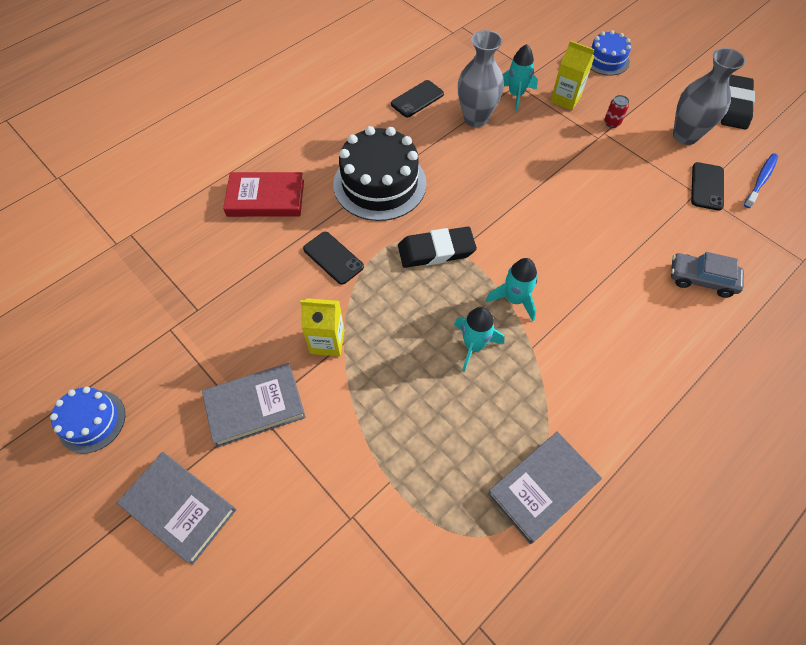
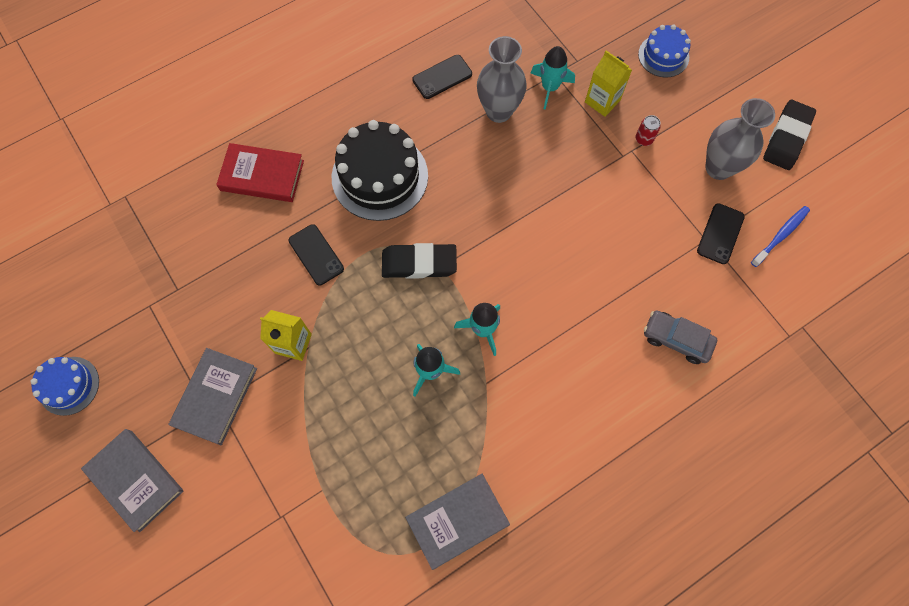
camera: 10 degrees right, 10 degrees up
(255, 406) = (215, 397): grey book -> grey book turned 60 degrees counterclockwise

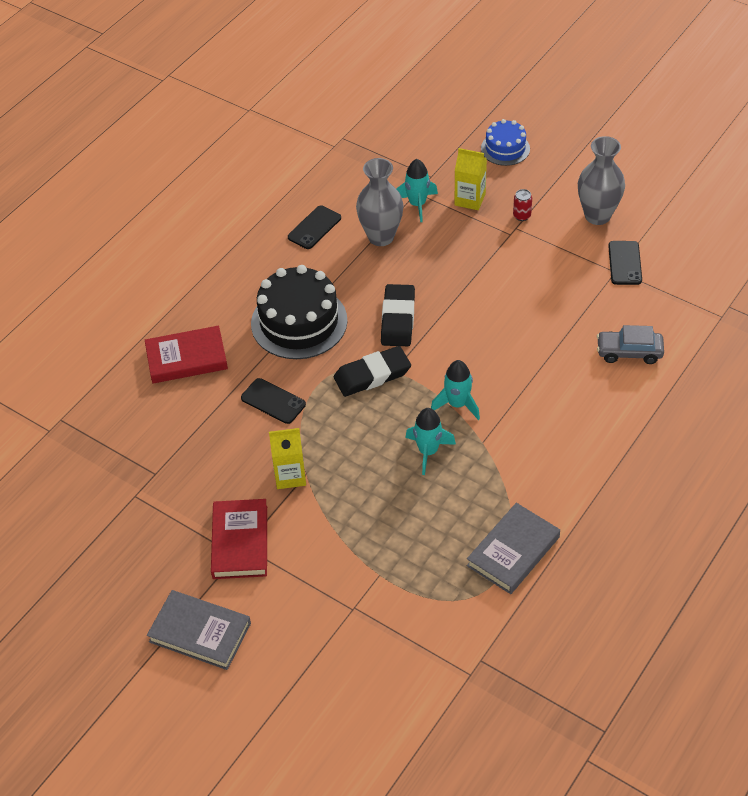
camera: 20 degrees left, 20 degrees down
(69, 385) = (92, 585): blue cake -> none
(215, 397) = (240, 542): grey book -> red book
(781, 235) = (676, 247): blue toothbrush -> none
(786, 137) = (643, 175): black eraser -> black eraser (398, 319)

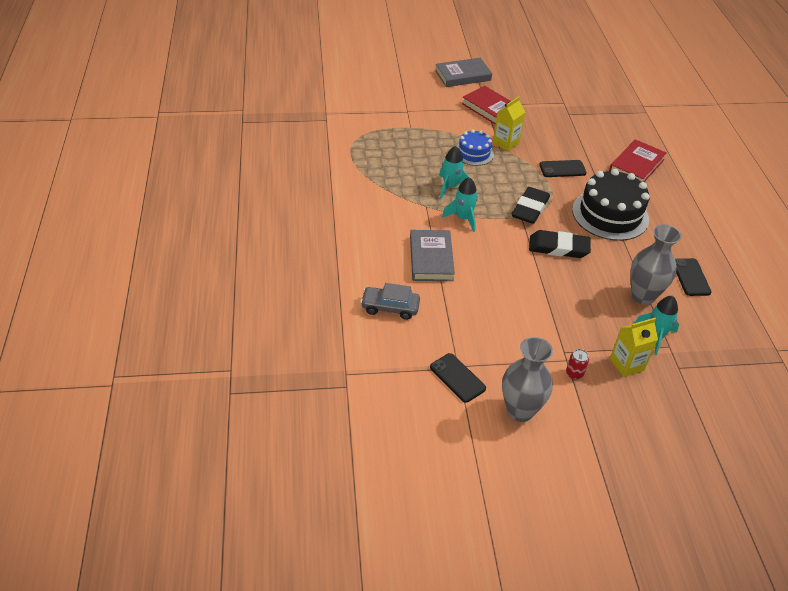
camera: 135 degrees right, 5 degrees down
(398, 319) = (558, 247): black eraser -> black eraser turned 45 degrees counterclockwise
(505, 148) = (662, 434): blue cake -> blue cake (474, 153)
(513, 551) = (354, 165): grey book -> grey book (431, 258)
(629, 352) = (390, 307): grey car -> grey car turned 135 degrees counterclockwise

